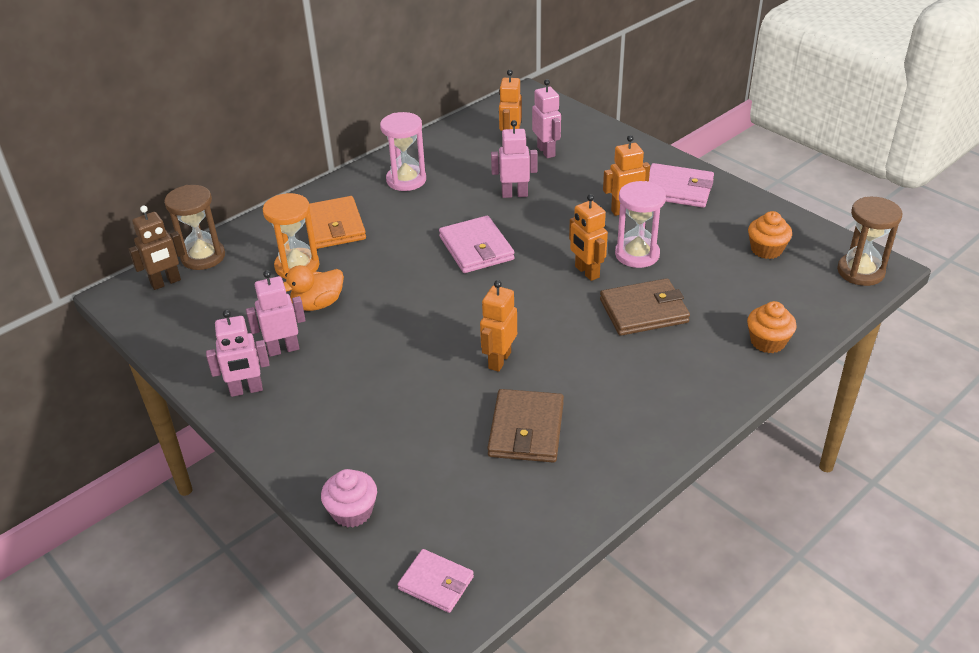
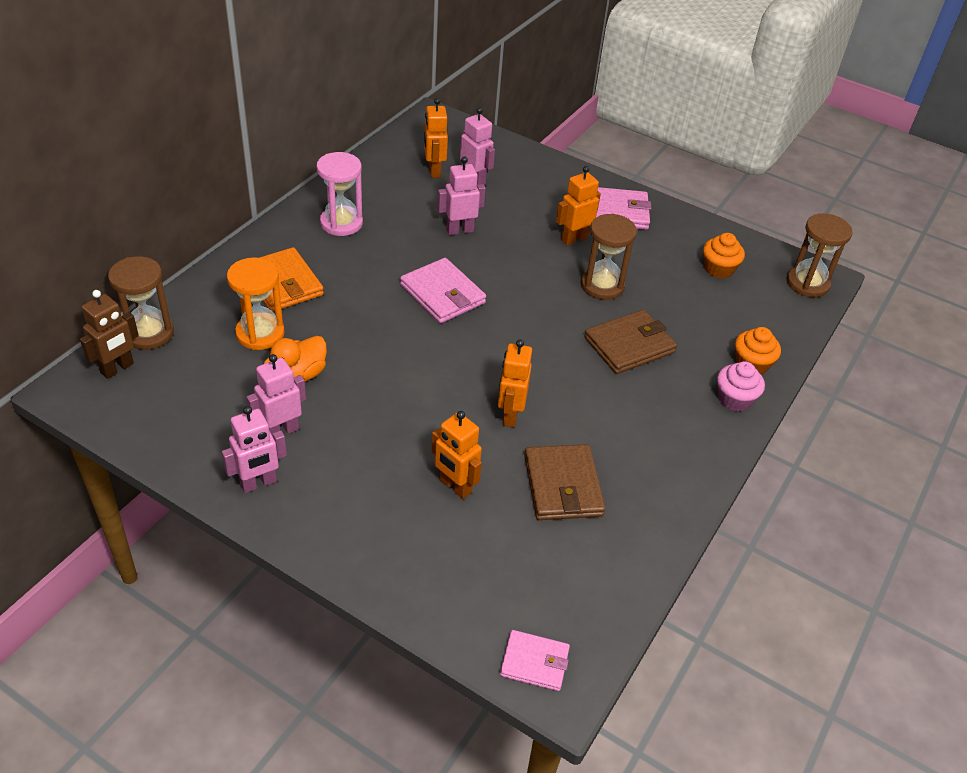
camera: 20 degrees left, 5 degrees up
(352, 512) = (423, 601): pink cupcake -> pink cupcake (734, 399)
(586, 272) = (561, 309): orange robot -> orange robot (455, 486)
(637, 254) = (602, 285): pink hourglass -> brown hourglass

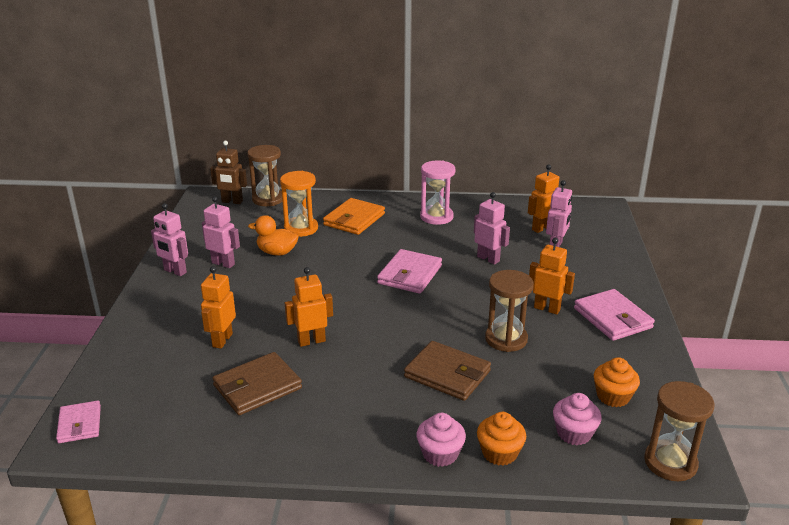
camera: 65 degrees right, 15 degrees down
(750, 312) = (574, 433): none -> pink cupcake

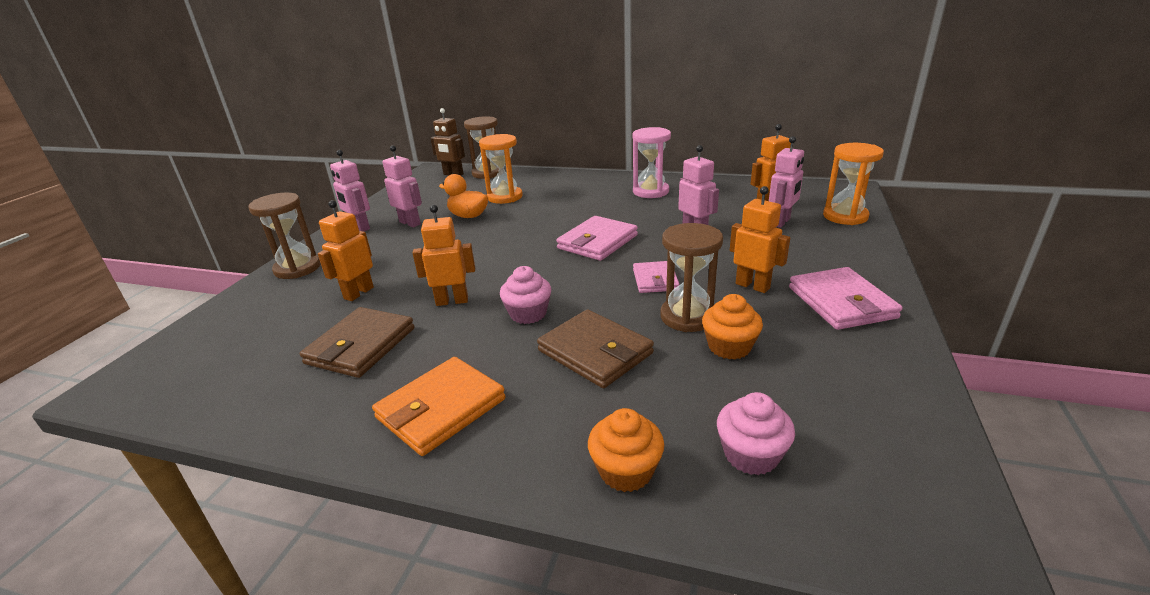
camera: 15 degrees right, 0 degrees up
(79, 424) = (147, 368): pink wallet -> pink wallet (655, 280)
(257, 387) = (361, 346): brown wallet -> brown wallet turned 45 degrees counterclockwise
(354, 219) = (562, 191): orange wallet -> orange wallet (441, 408)
(440, 454) = (538, 460): pink cupcake -> pink cupcake (528, 314)
(604, 237) = (845, 216): none -> orange hourglass
(613, 396) = (824, 405): orange cupcake -> orange cupcake (729, 347)
(670, 462) = (911, 528): brown hourglass -> brown hourglass (297, 268)

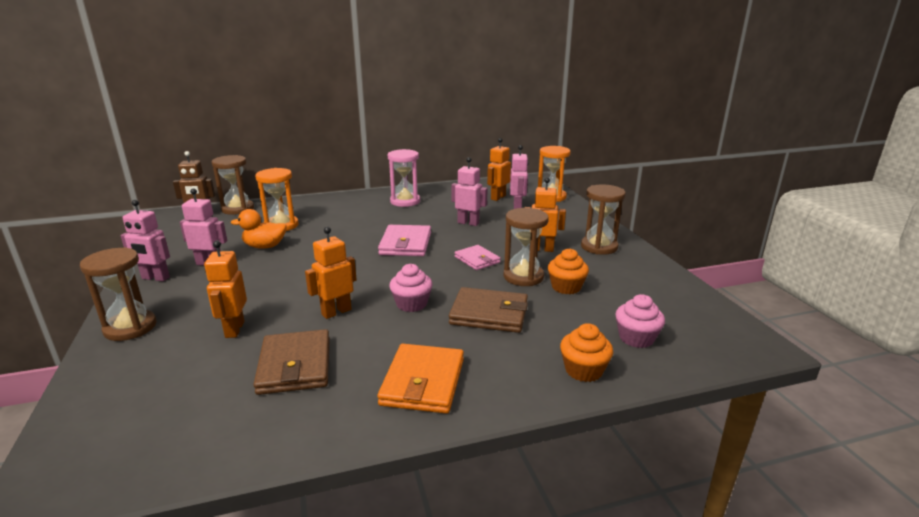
camera: 35 degrees left, 5 degrees down
(841, 302) = (599, 247): pink wallet -> brown hourglass

